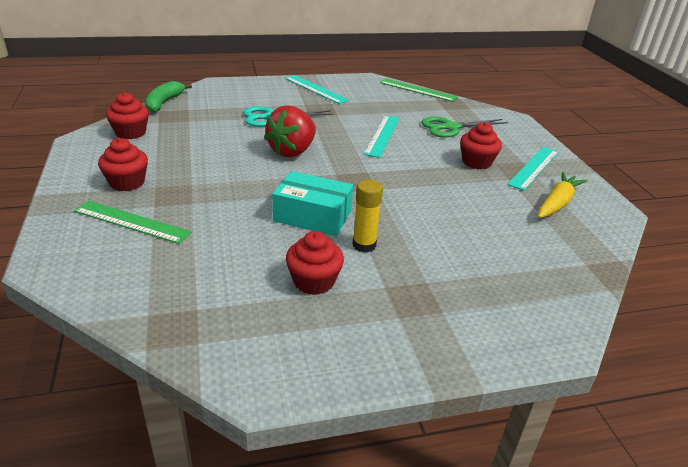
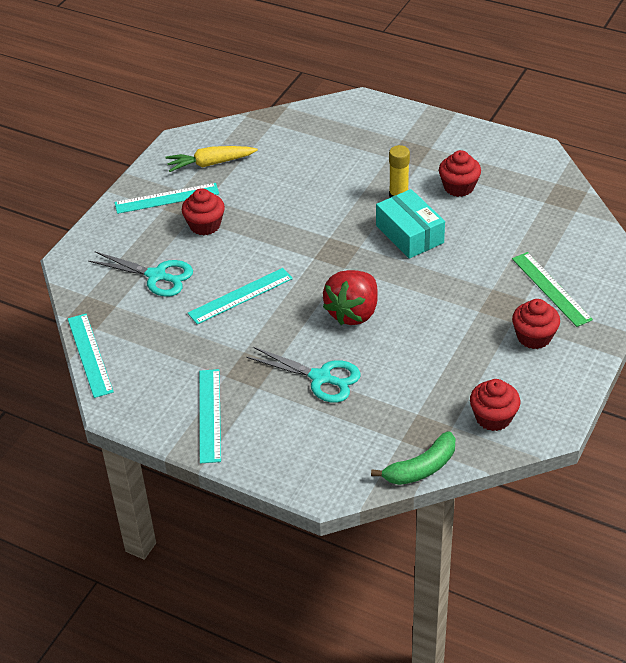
camera: 135 degrees left, 10 degrees up
(292, 151) = (353, 313): red strawberry -> red strawberry turned 135 degrees clockwise
(418, 90) = (89, 355): green ruler -> turquoise ruler
(451, 127) = (156, 276): green scissors -> turquoise scissors

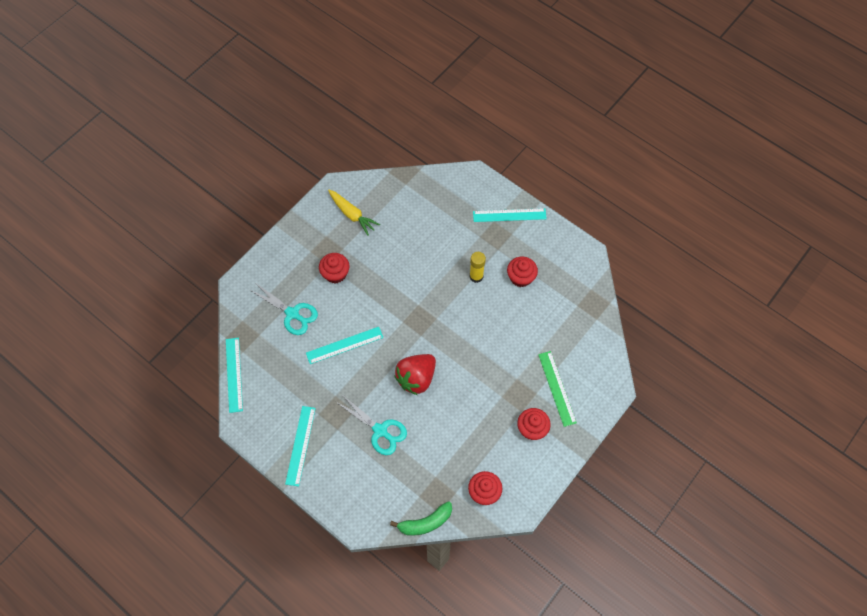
camera: 10 degrees right, 20 degrees up
(167, 198) = (315, 242): turquoise ruler -> turquoise ruler (509, 215)
(210, 164) = (352, 215): yellow carrot -> yellow carrot turned 135 degrees counterclockwise
(409, 234) = (474, 315): turquoise box -> none

